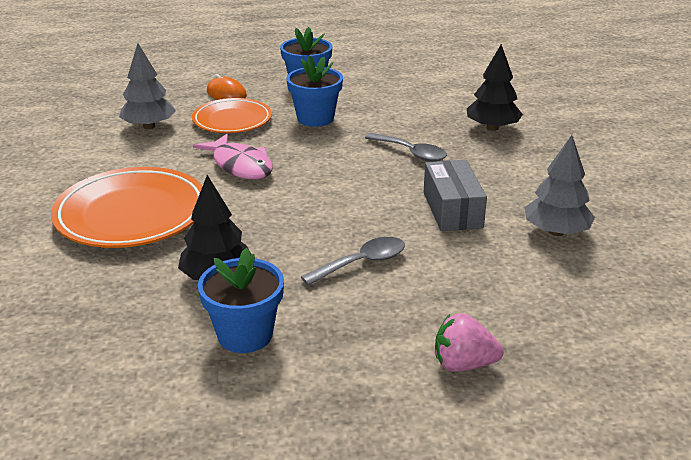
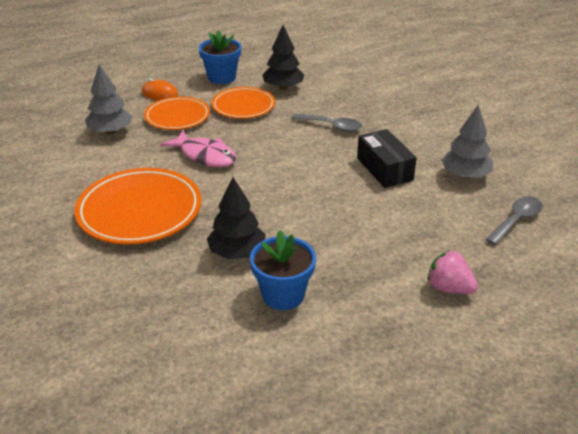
camera: 15 degrees left, 5 degrees up
(315, 118) = (243, 106): blue flower pot -> orange plate
(362, 263) = (340, 222): grey spoon -> grey spoon (516, 220)
(452, 210) = (384, 169): grey box -> black box
(463, 364) = (449, 288): pink strawberry -> pink strawberry turned 45 degrees clockwise
(492, 128) = (381, 97): black tree -> black tree (283, 87)

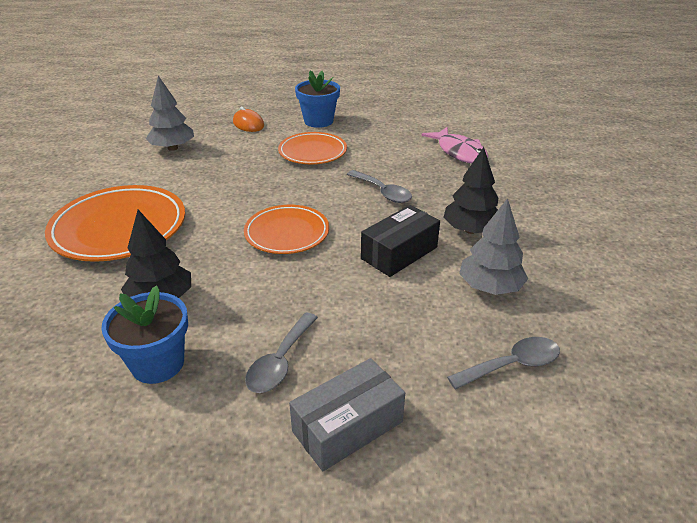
camera: 25 degrees right, 0 degrees up
(177, 117) = (242, 148): orange plate -> orange plate (287, 233)
(205, 156) = (230, 191): pink fish -> pink fish (459, 152)
(283, 87) = (369, 142): black tree -> black tree (470, 230)
(369, 265) = (280, 362): none -> grey spoon
(384, 169) = (399, 253): black box -> black box turned 45 degrees clockwise
(449, 288) = (347, 426): pink strawberry -> grey box

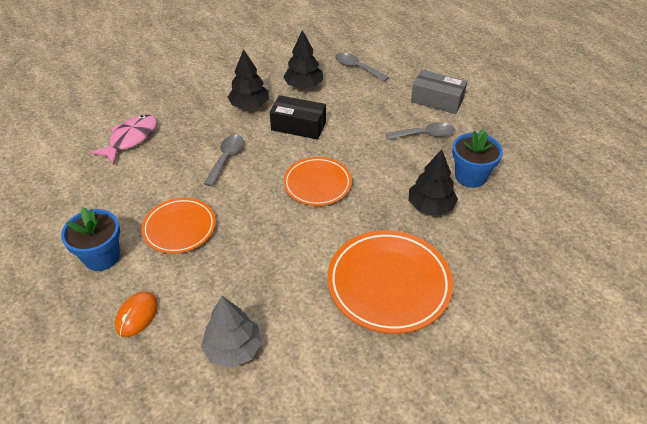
camera: 120 degrees left, 10 degrees up
(490, 287) = (304, 86): grey tree -> black tree

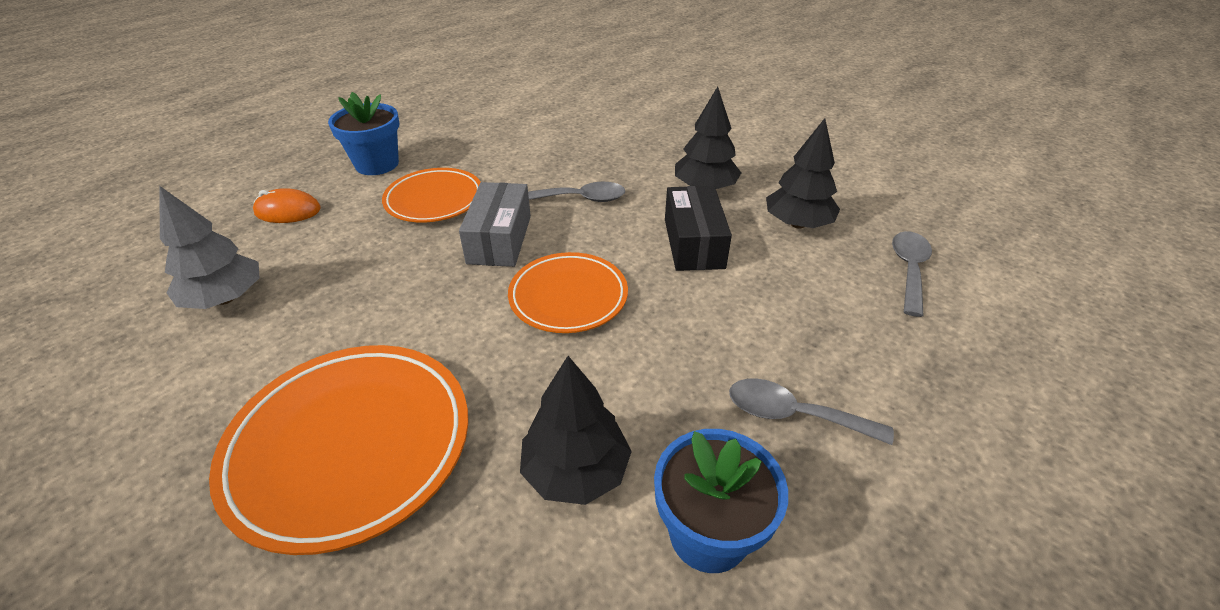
camera: 70 degrees right, 5 degrees down
(131, 139) = (575, 126): pink fish -> none
(425, 135) = (793, 415): grey spoon -> grey spoon turned 135 degrees clockwise
(437, 100) = (927, 413): grey box -> grey box (499, 239)

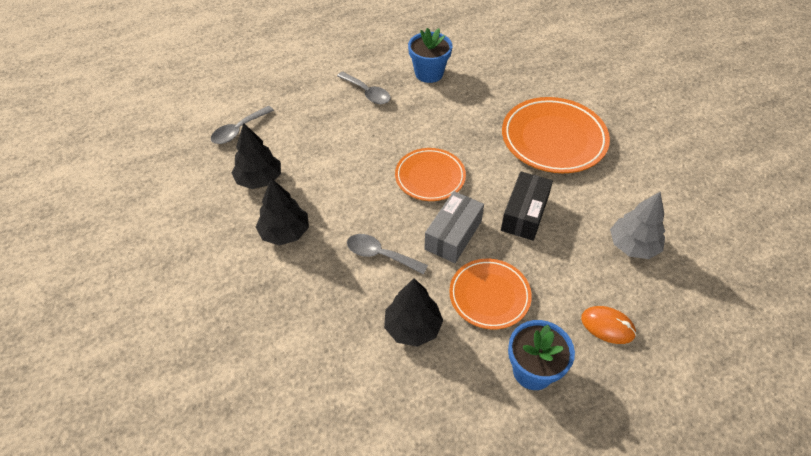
camera: 155 degrees left, 10 degrees up
(576, 471) = (464, 103): black tree -> black tree (412, 327)
(693, 243) = (334, 188): black box -> black box (524, 214)

